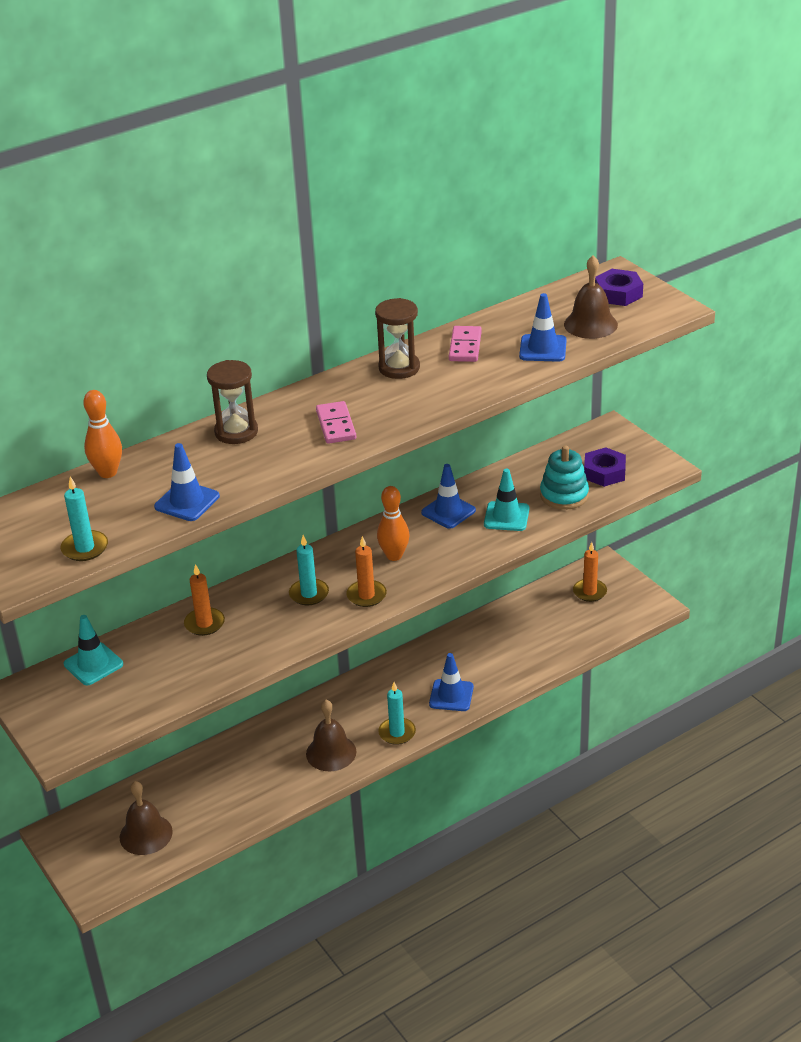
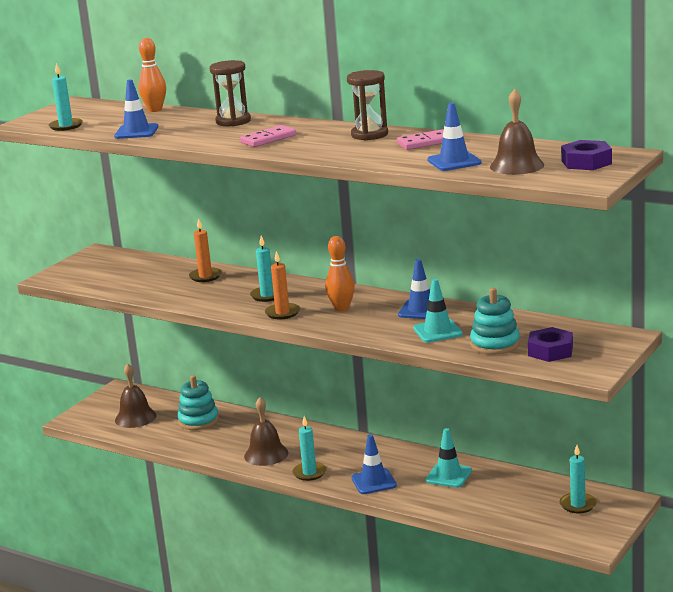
camera: 65 degrees right, 15 degrees down
(93, 664) = (137, 261): turquoise traffic cone -> turquoise traffic cone (448, 476)
(205, 784) = (198, 421): none -> turquoise stacking toy
(589, 592) = (578, 505): orange candle -> turquoise candle

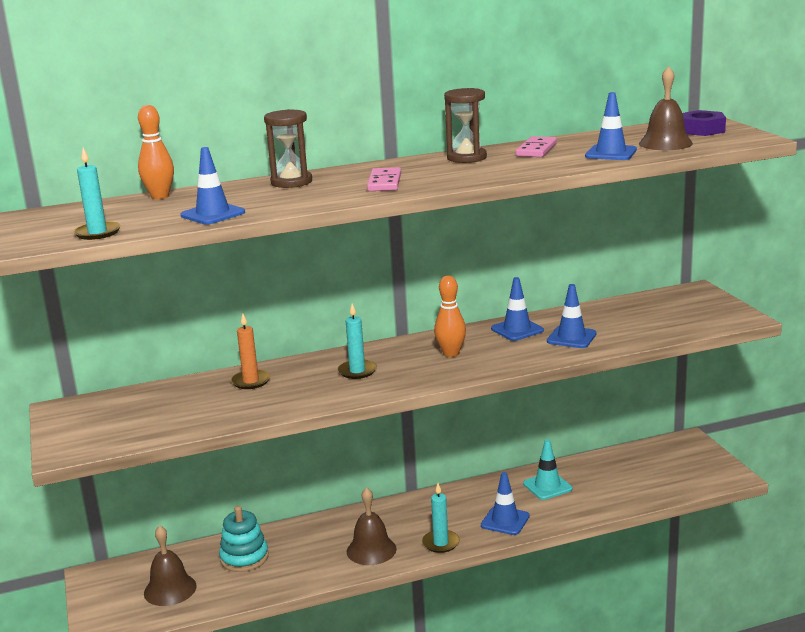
camera: 50 degrees left, 0 degrees up
(282, 313) = (410, 377): orange candle -> none
(437, 331) = (571, 337): turquoise traffic cone -> blue traffic cone
(495, 344) = (634, 328): turquoise stacking toy -> none
(550, 351) = (681, 317): purple nut -> none
(578, 505) = (669, 458): turquoise candle -> none

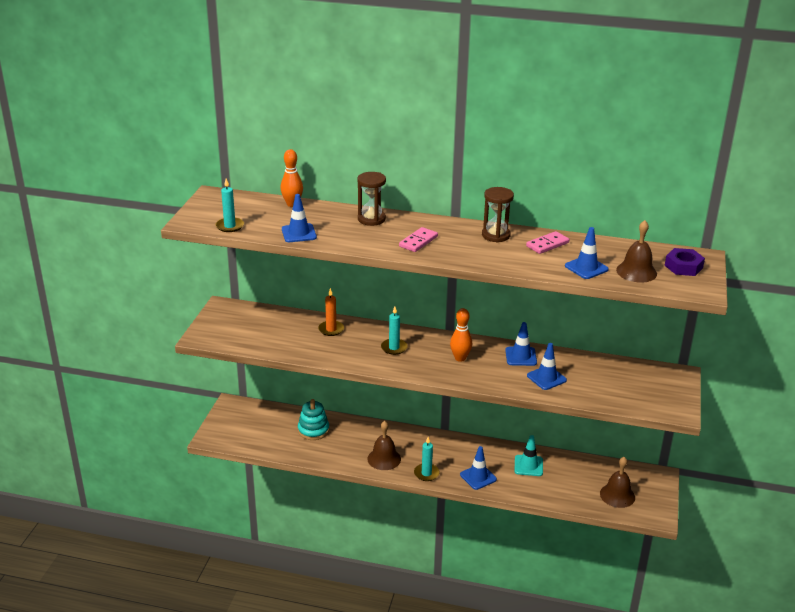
camera: 30 degrees right, 10 degrees up
(170, 589) = (261, 431): brown bell -> brown bell (617, 495)

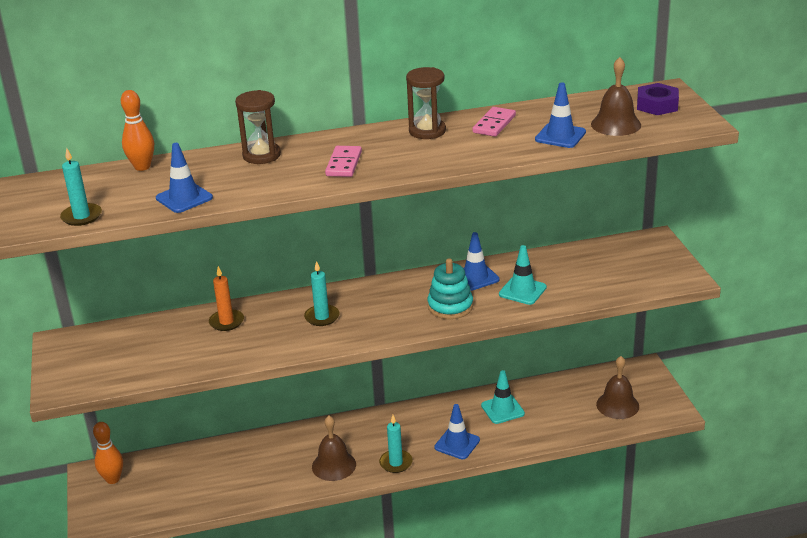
camera: 25 degrees left, 0 degrees up
(313, 430) = (222, 465): turquoise stacking toy -> turquoise stacking toy (450, 306)
(460, 358) = (409, 302): orange bowling pin -> orange bowling pin (113, 479)
(546, 378) = (522, 291): blue traffic cone -> turquoise traffic cone

